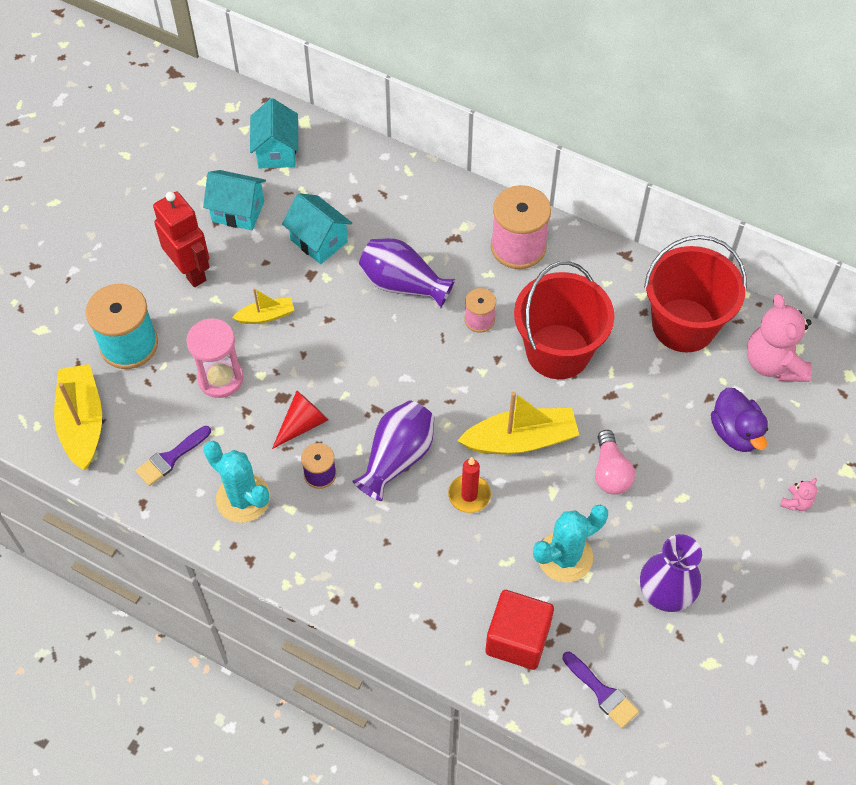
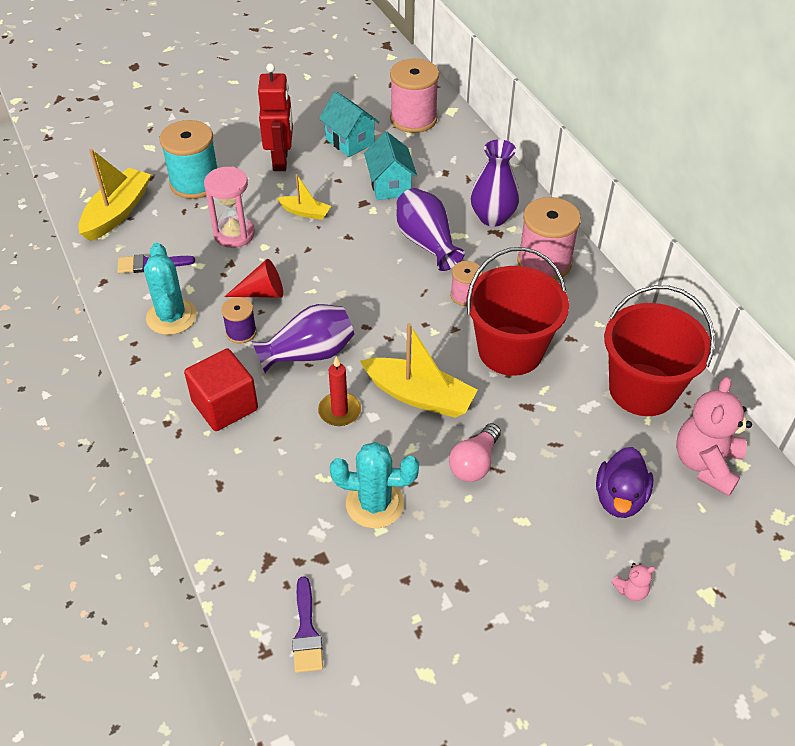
camera: 35 degrees right, 10 degrees down
(277, 151) = (413, 119): turquoise house -> pink spool
(517, 639) = (276, 541): red cube -> red cube (225, 405)
(665, 593) = (437, 587): purple vase -> purple vase (492, 217)

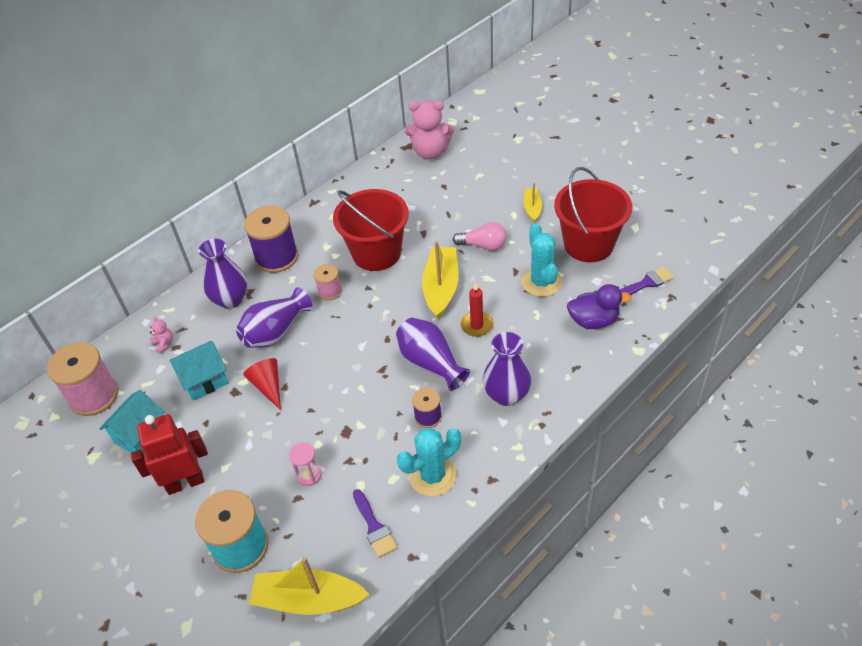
camera: 105 degrees left, 0 degrees up
(225, 405) = (506, 395): red cube -> purple vase
(234, 234) = (309, 475): pink hourglass -> pink hourglass, size x0.60
(262, 293) = (377, 421): red cone -> red cone (268, 386)
(305, 212) = (260, 431): yellow boat -> yellow boat (532, 208)
(544, 262) = (276, 257): pink spool -> purple spool
(619, 498) = (474, 180): purple duck -> purple duck (593, 321)
(631, 590) = (533, 165): pink teddy bear -> pink teddy bear (164, 344)
(642, 389) = (383, 186): red bucket -> red bucket (588, 244)

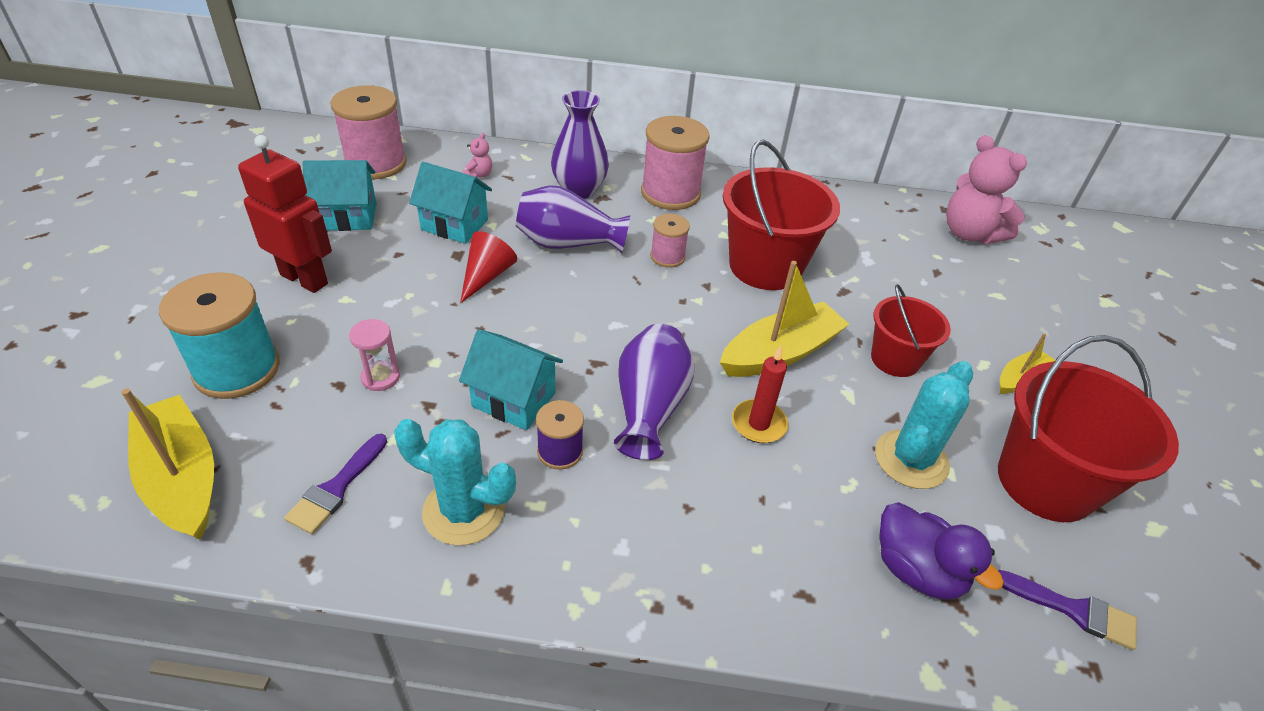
camera: 45 degrees right, 5 degrees down
(276, 257) = (670, 193): purple spool -> pink spool
(377, 420) = (513, 400): none -> turquoise house
(483, 245) = (895, 359): pink light bulb -> red bucket
(506, 395) = (673, 526): purple vase -> none

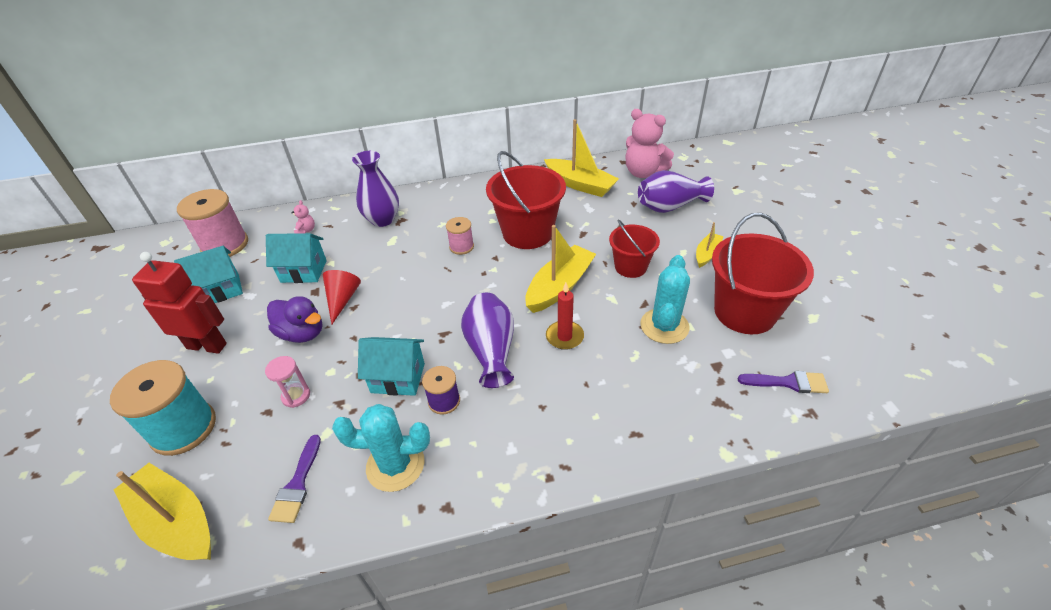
camera: 15 degrees left, 0 degrees up
(568, 243) = (390, 259): purple vase -> purple vase (669, 206)
(670, 193) = (446, 203): pink spool -> none
(868, 223) = (580, 185): none -> yellow boat
(917, 570) = (694, 393): purple duck -> purple duck (302, 333)

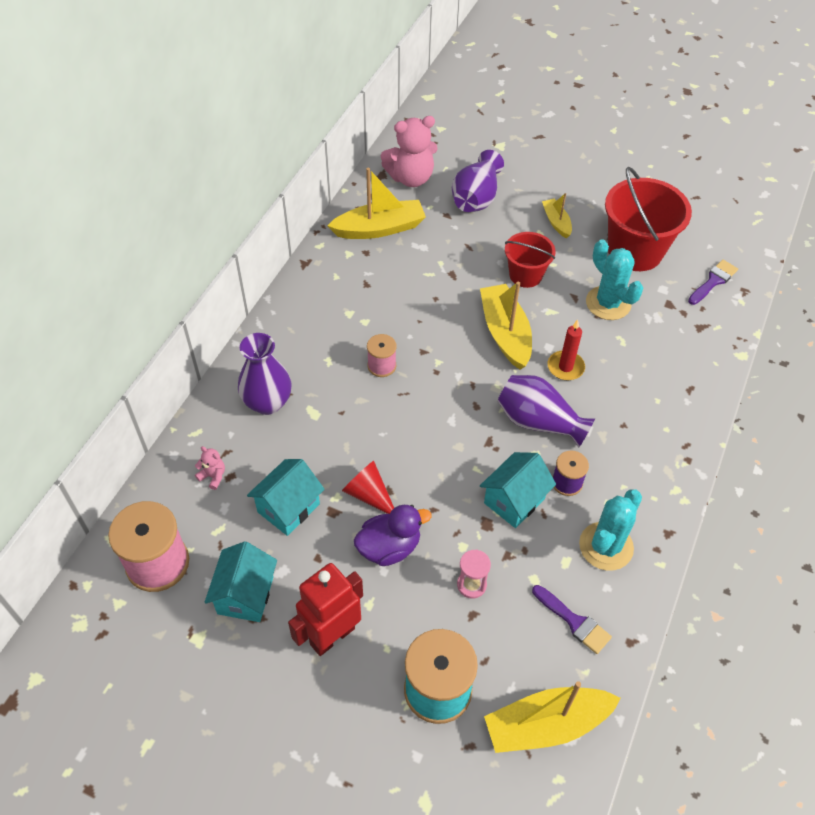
camera: 55 degrees left, 10 degrees up
(527, 233) = (412, 309): red bucket -> none

